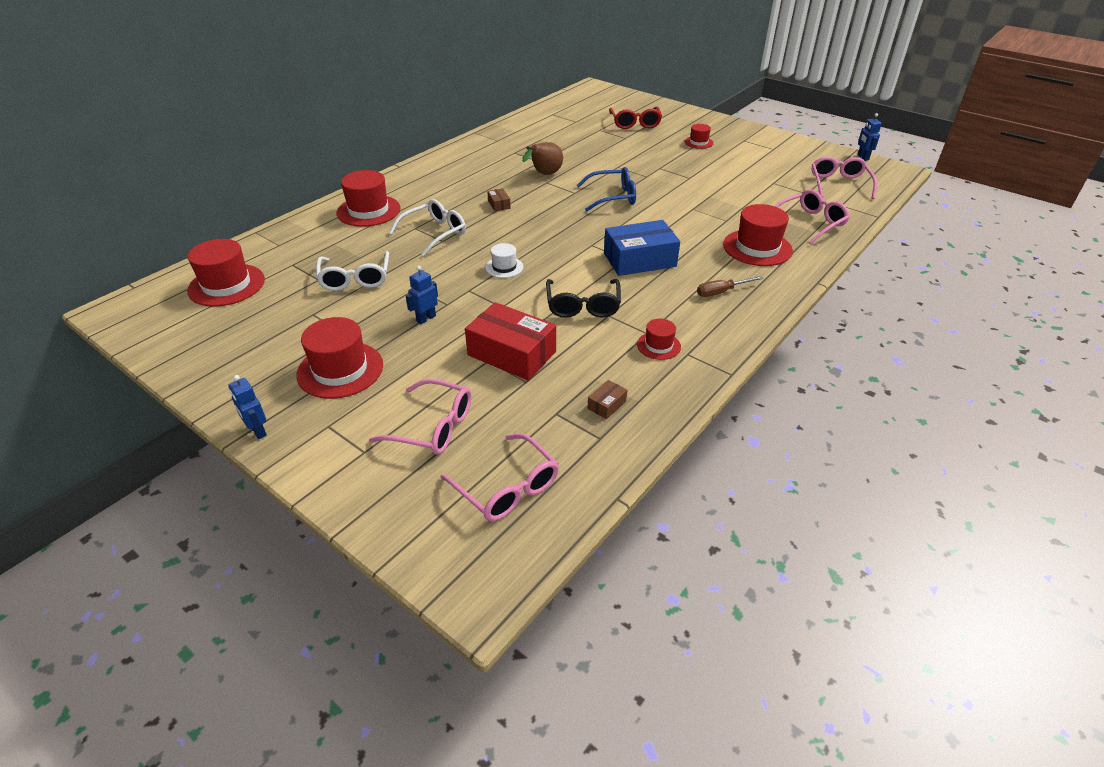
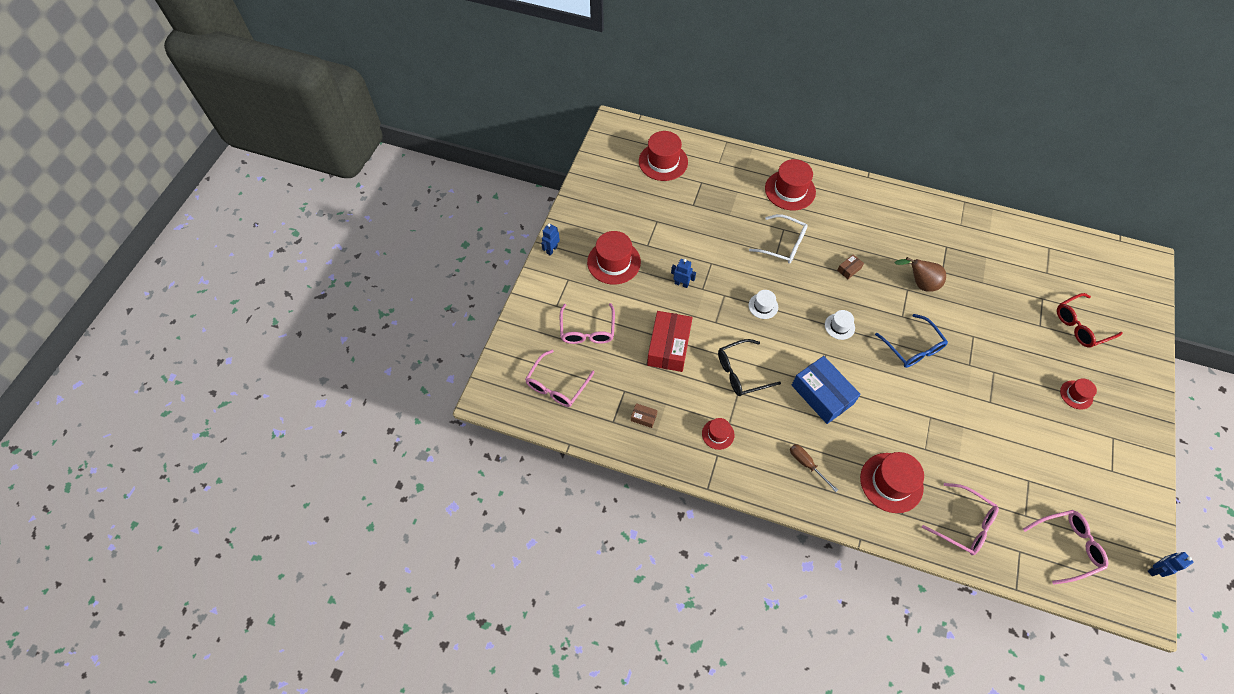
camera: 70 degrees right, 20 degrees up
(355, 278) = (704, 224): white glasses -> none
(563, 228) = (839, 326): none -> white hat

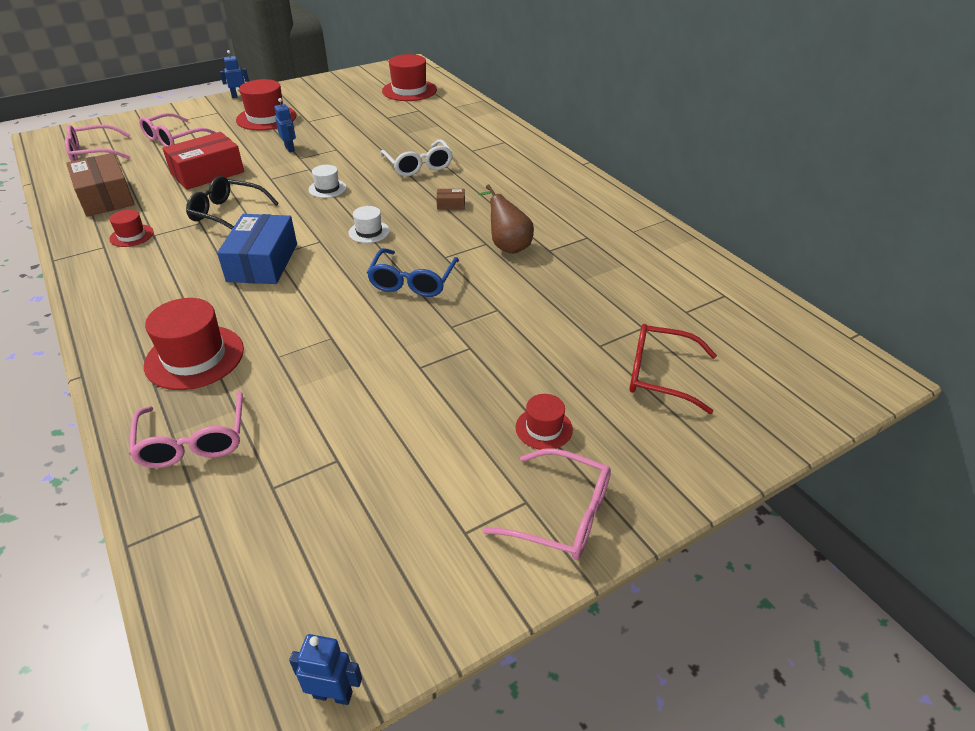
camera: 40 degrees right, 20 degrees down
(643, 417) = (106, 197): brown box -> brown box, size x2.34
(790, 190) = (488, 142): red hat -> none
(807, 464) = (153, 296): brown screwdriver -> none
(1067, 546) = (263, 558): pink glasses -> pink glasses (561, 515)

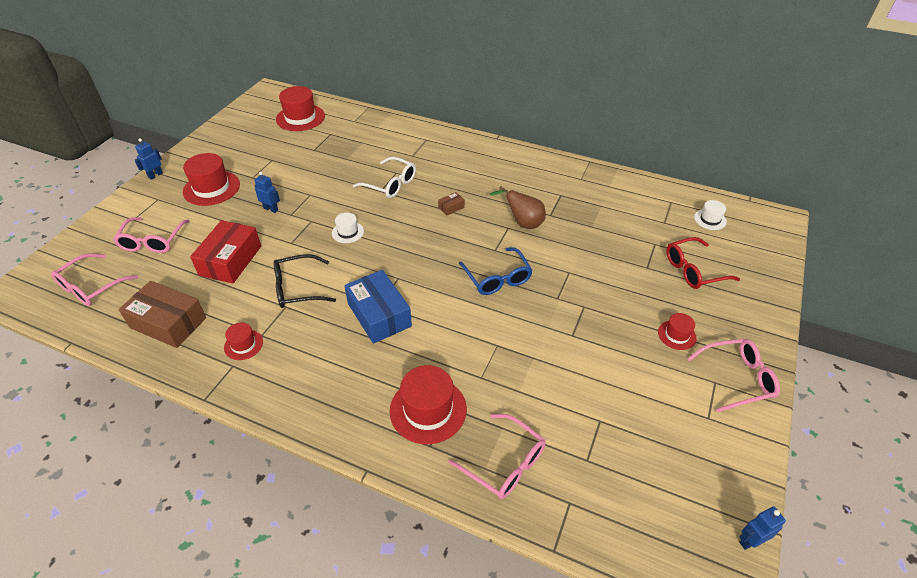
camera: 35 degrees left, 5 degrees up
(369, 232) = (423, 254): white hat -> white hat (710, 219)

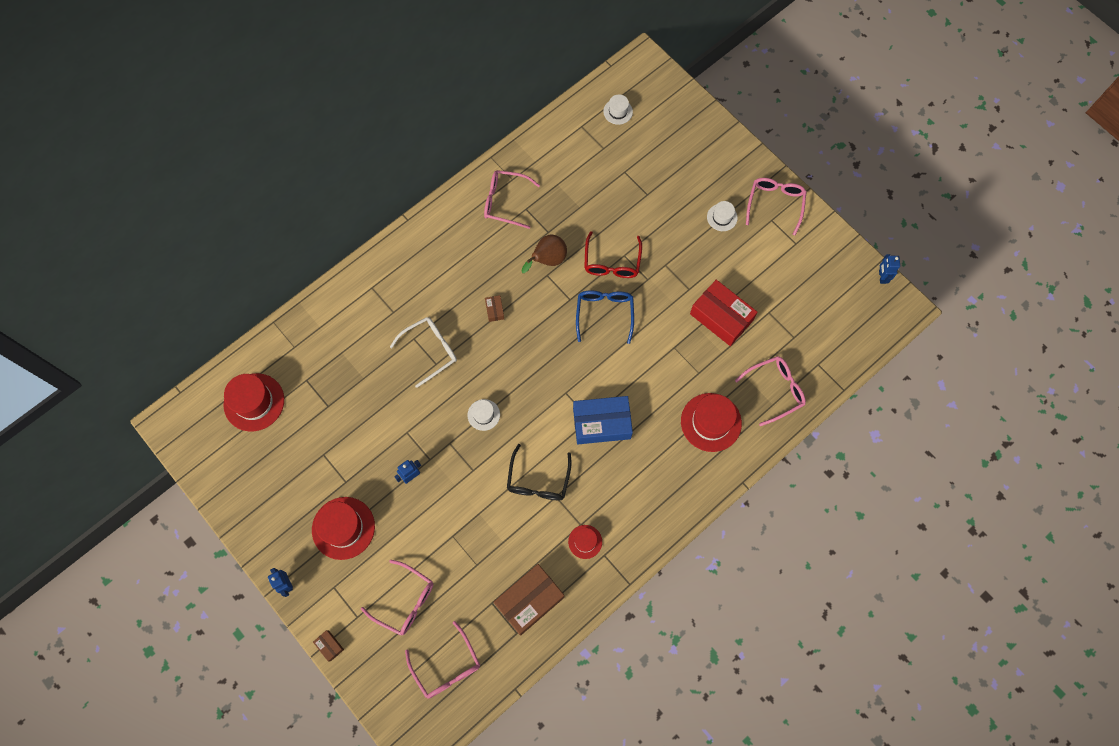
camera: 65 degrees left, 25 degrees up
(104, 212) = (329, 646): none -> brown box
(230, 260) = (471, 531): red box -> red box (721, 317)
(497, 278) = (604, 313): blue glasses -> blue glasses turned 90 degrees counterclockwise
(556, 181) = (505, 202): none -> pink glasses
(676, 335) = (722, 217): red hat -> white hat
(693, 270) = (666, 163): red glasses -> red glasses (612, 262)

